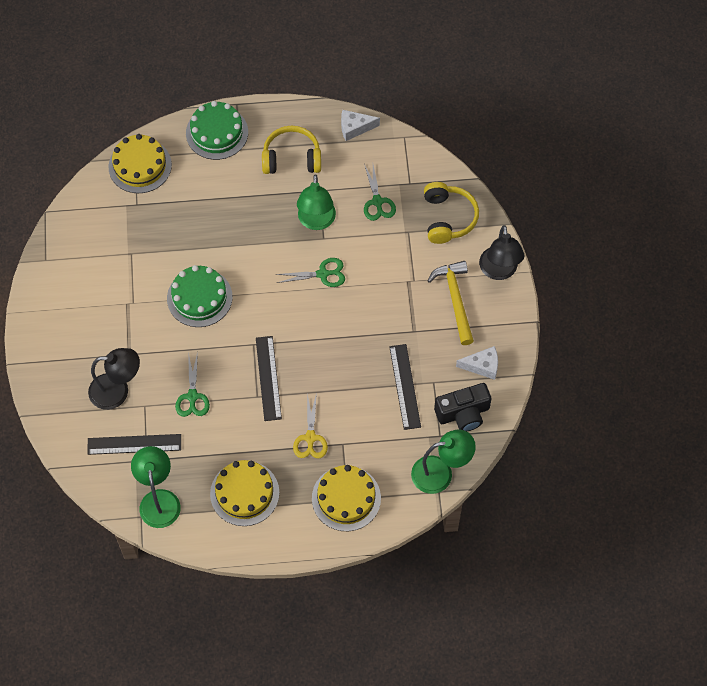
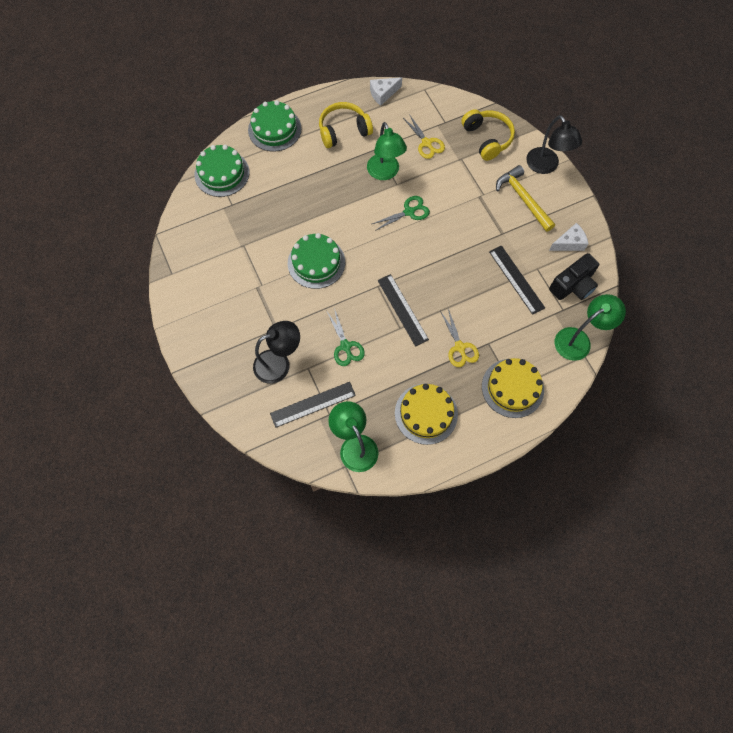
camera: 20 degrees left, 5 degrees up
(140, 166) = (222, 173): yellow cake -> green cake
(377, 202) = (426, 143): green scissors -> yellow scissors

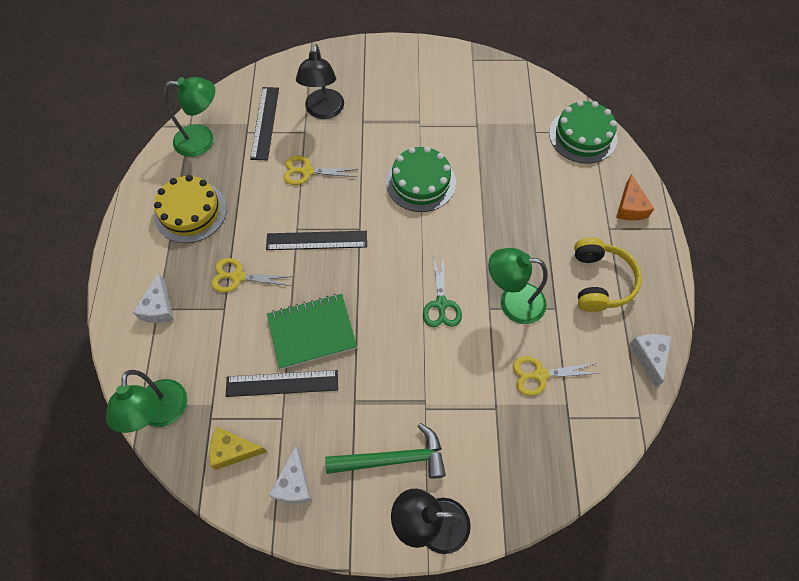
camera: 115 degrees right, 5 degrees down
(274, 129) = (630, 207): green cake -> orange cheese
(345, 346) = (307, 171): green scissors -> yellow scissors
(472, 279) = (312, 332): none -> green notebook
(487, 139) = (515, 463): yellow headphones -> none
(512, 388) = (159, 307): yellow cake -> white cheese
(523, 198) = (393, 459): yellow hammer -> green hammer
(573, 285) = (233, 450): black camera -> yellow cheese

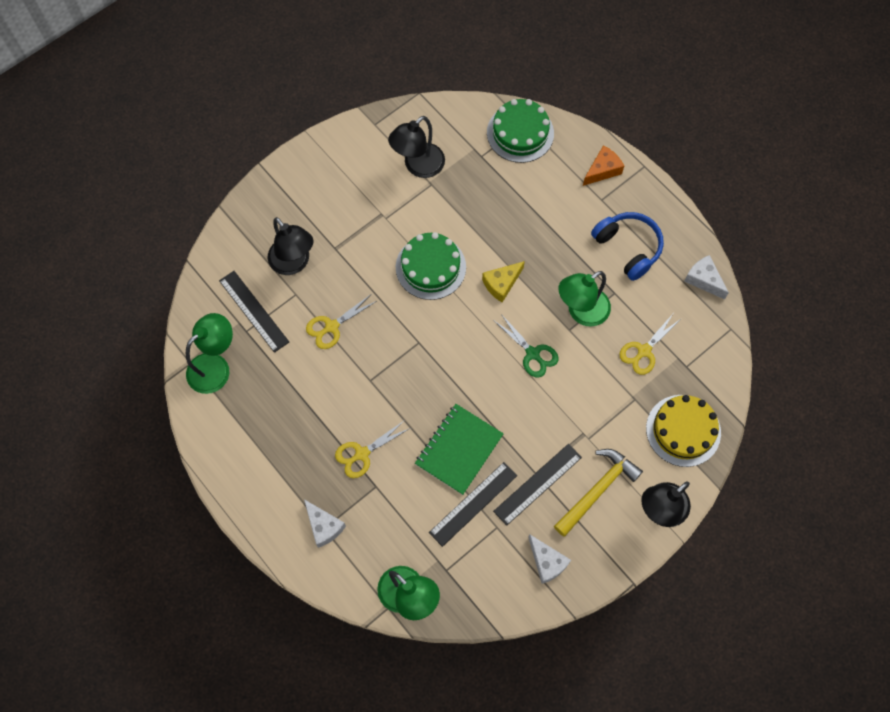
camera: 40 degrees left, 5 degrees up
(190, 211) = (269, 433): yellow cake -> yellow cake (683, 430)
(233, 450) = (484, 577): yellow cheese -> yellow cheese (501, 284)
(316, 240) = (395, 377): black ruler -> black ruler (537, 484)
(393, 459) = (597, 490): green hammer -> yellow hammer
(478, 107) = (418, 166): none -> black lamp
(600, 281) = (628, 248): yellow headphones -> blue headphones
(630, 207) = (602, 170): orange cheese -> orange cheese turned 90 degrees counterclockwise

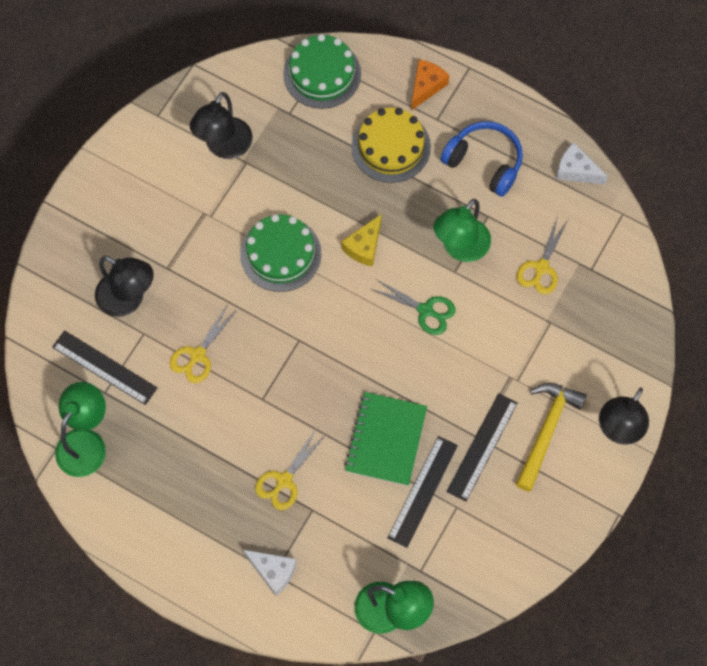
camera: 20 degrees left, 0 degrees up
(547, 562) = (522, 524): white cheese -> none
(683, 430) = (612, 337): yellow cake -> yellow cake (391, 146)

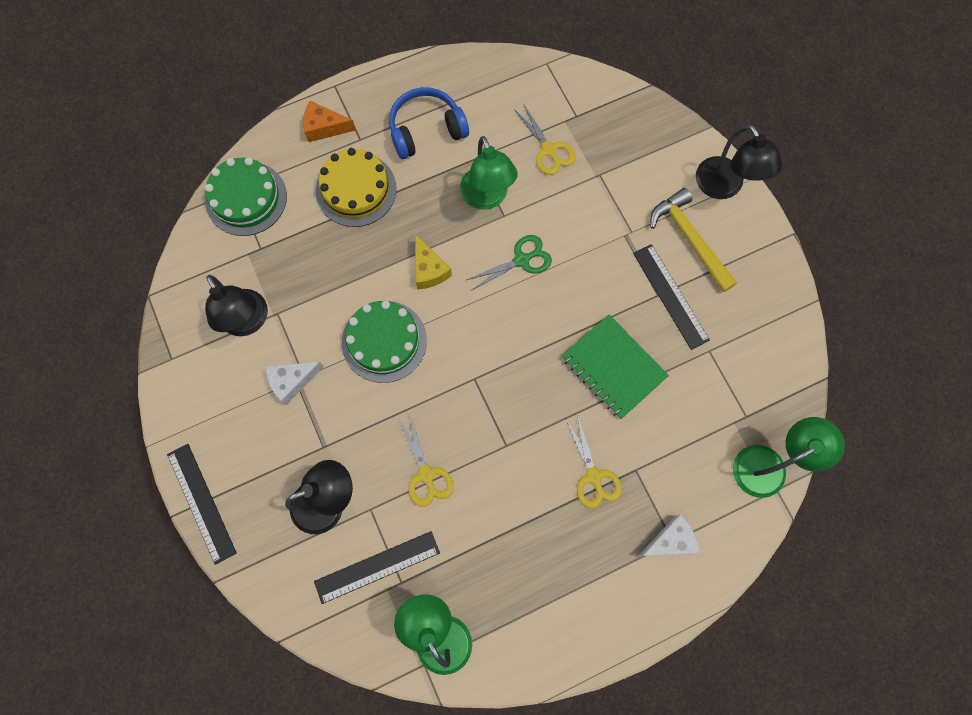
camera: 55 degrees left, 5 degrees up
(422, 491) = (678, 368): black ruler -> black ruler (201, 503)
(426, 86) = (324, 127): orange cheese -> orange cheese turned 60 degrees counterclockwise
(576, 170) = (485, 70): white cheese -> white cheese (292, 381)

